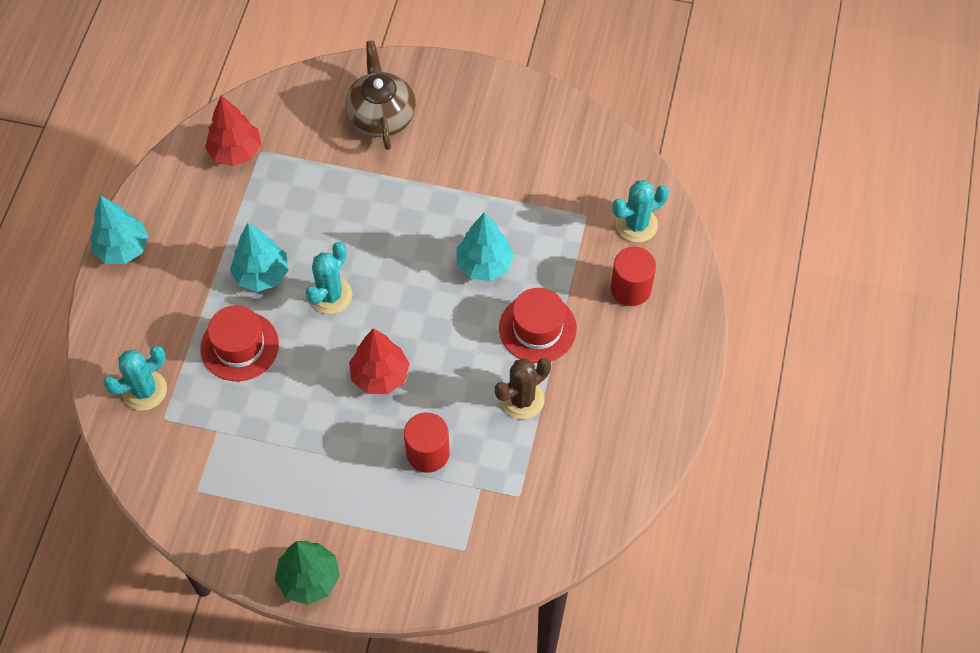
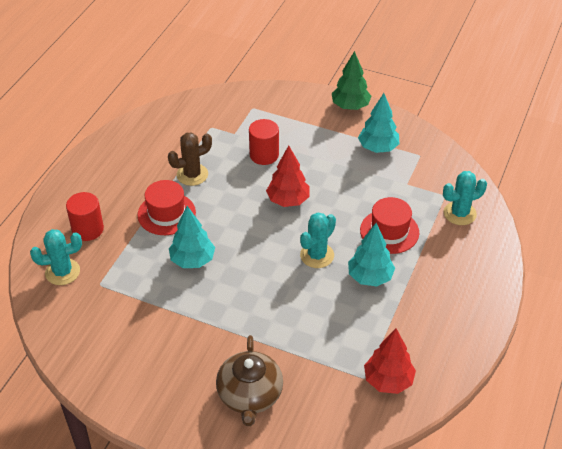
camera: 170 degrees left, 15 degrees down
(123, 248) = (485, 312): turquoise tree -> turquoise tree (378, 148)

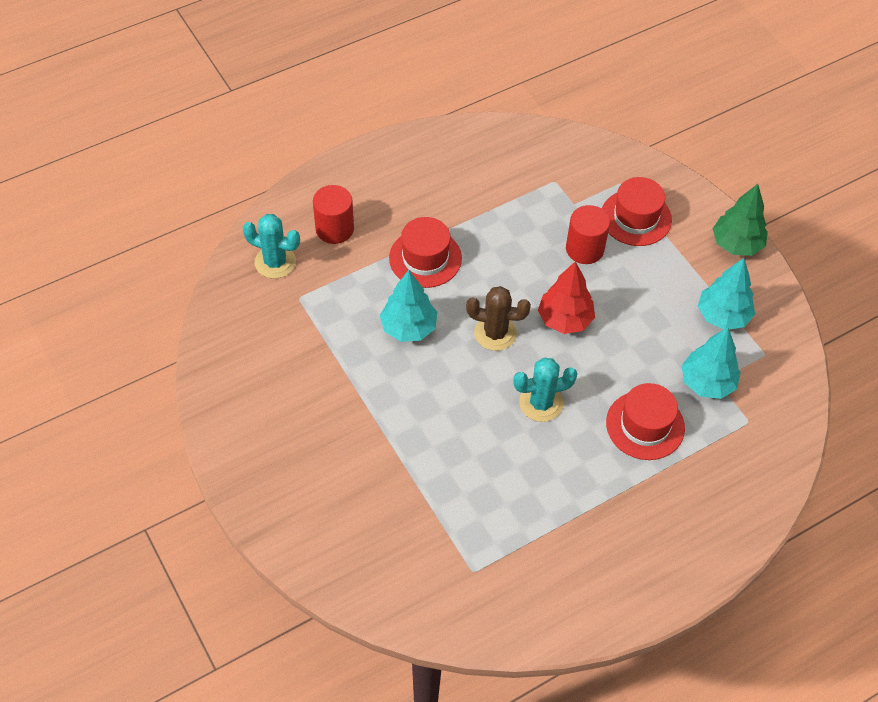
camera: 35 degrees right, 10 degrees up
(192, 175) = (488, 228): brown cactus -> brown cactus (495, 333)
(250, 395) = (345, 511): brown teapot -> none
(279, 122) = (636, 218): none -> red hat
(370, 277) = (576, 464): turquoise tree -> turquoise tree (707, 383)
(388, 380) = (494, 591): red tree -> none
(459, 213) = (746, 454): turquoise cactus -> none

